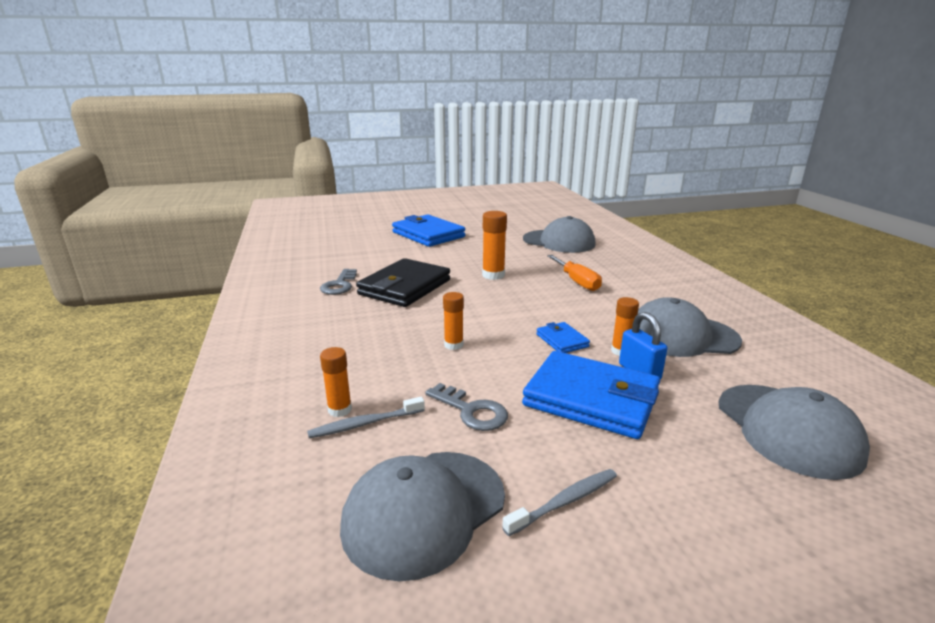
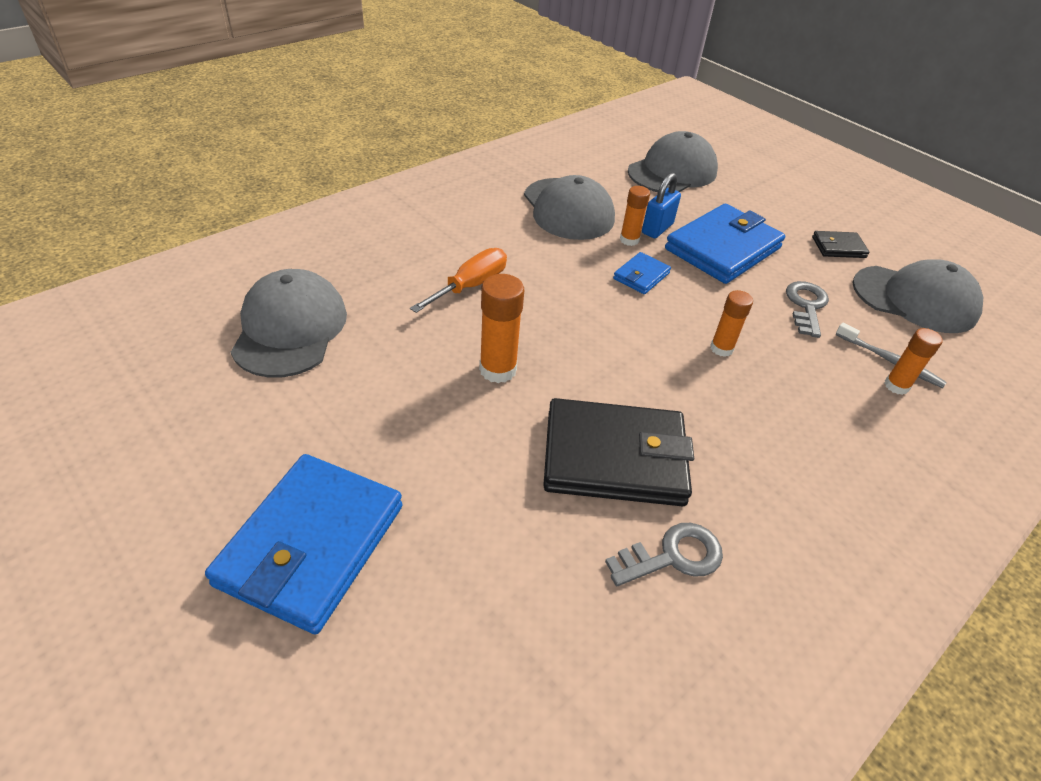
camera: 120 degrees left, 20 degrees up
(565, 502) = (838, 247): grey toothbrush -> black wallet
(591, 399) = (722, 248): blue wallet -> blue wallet turned 45 degrees clockwise

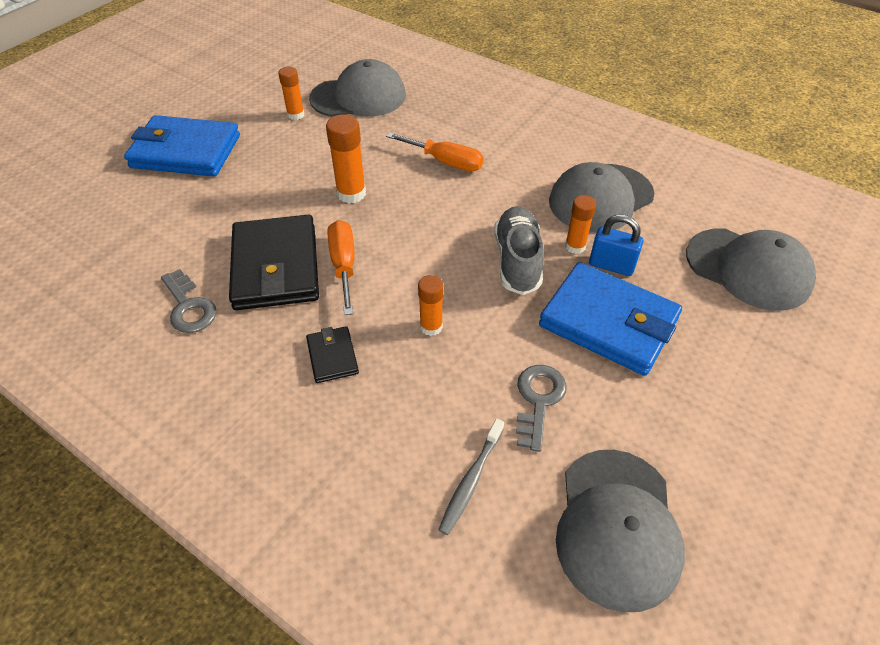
camera: 80 degrees right, 5 degrees up
(623, 396) = (344, 265): none -> orange screwdriver
(641, 276) = (517, 261): blue wallet -> grey shoe
(806, 306) = (538, 400): grey key -> grey key turned 75 degrees counterclockwise
(838, 247) = (690, 442): black wallet -> black wallet (332, 356)
(896, 386) = (428, 482): orange glue stick -> orange glue stick (296, 115)

